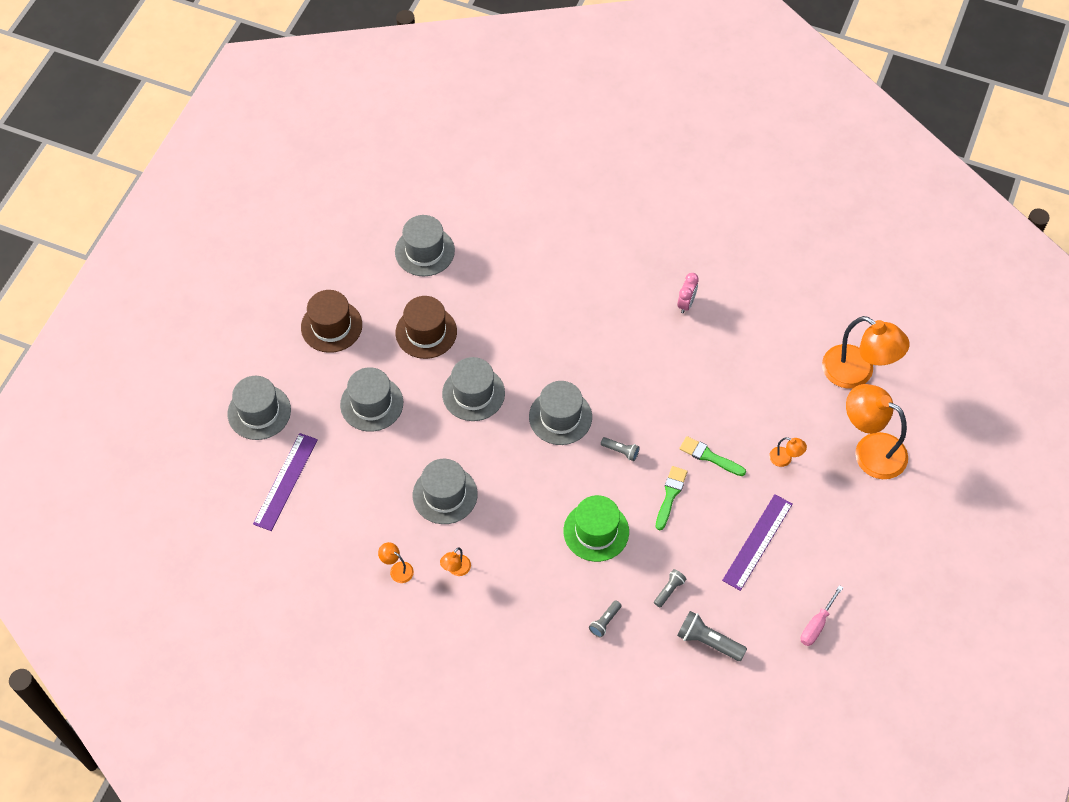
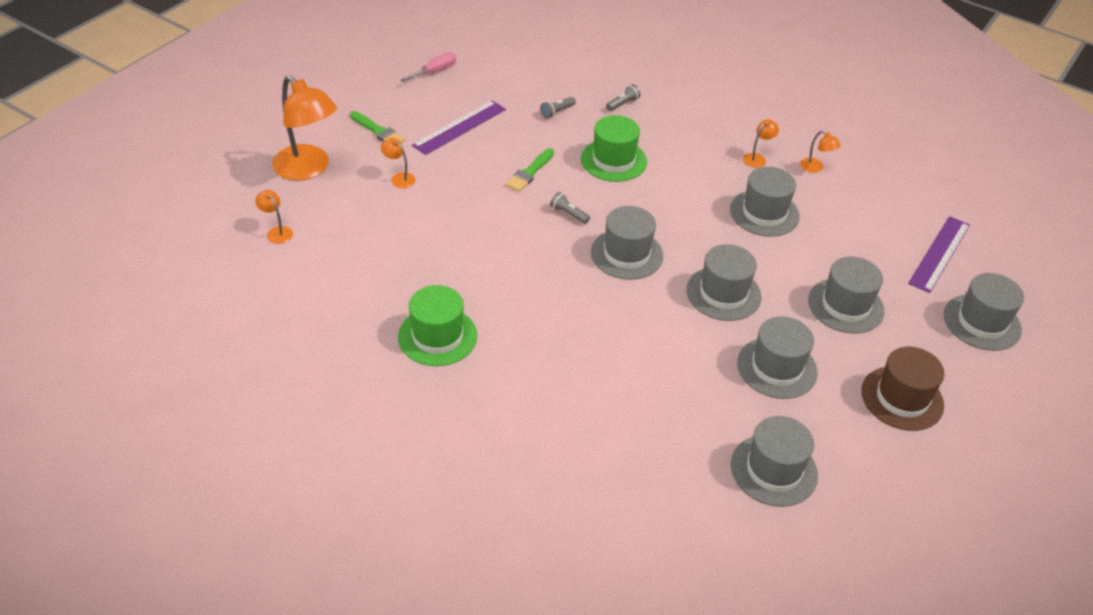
camera: 170 degrees left, 15 degrees down
(426, 332) = (777, 368): brown hat -> grey hat
(686, 303) = (437, 336): pink clock -> green hat
(708, 641) = (535, 78): grey flashlight -> none
(709, 456) = (477, 193): green brush -> green brush (378, 131)
(857, 373) = (277, 232): orange lamp -> orange lamp, size x0.43

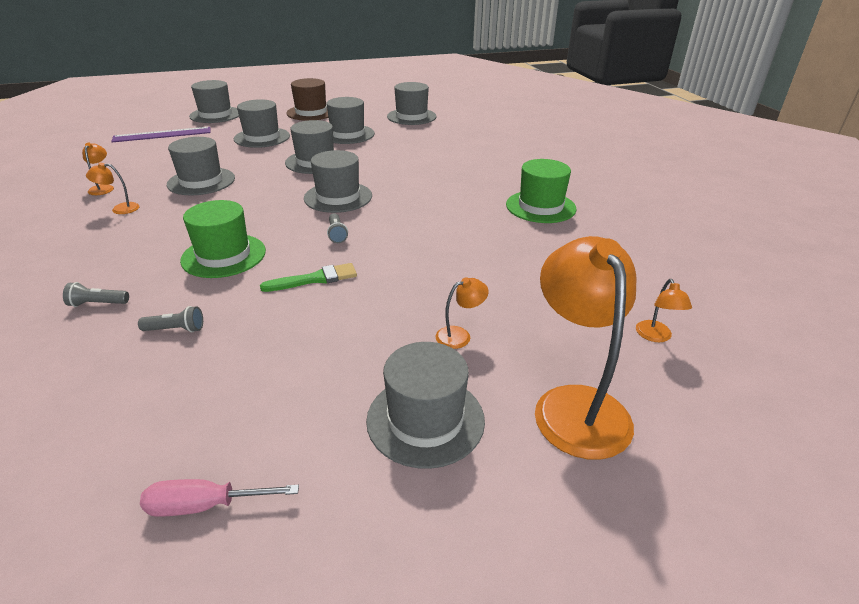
camera: 140 degrees left, 10 degrees down
(378, 131) = (425, 420): green brush -> grey hat
(399, 178) = (460, 335): orange lamp -> orange lamp turned 105 degrees counterclockwise
(459, 127) = (312, 368): purple ruler -> none

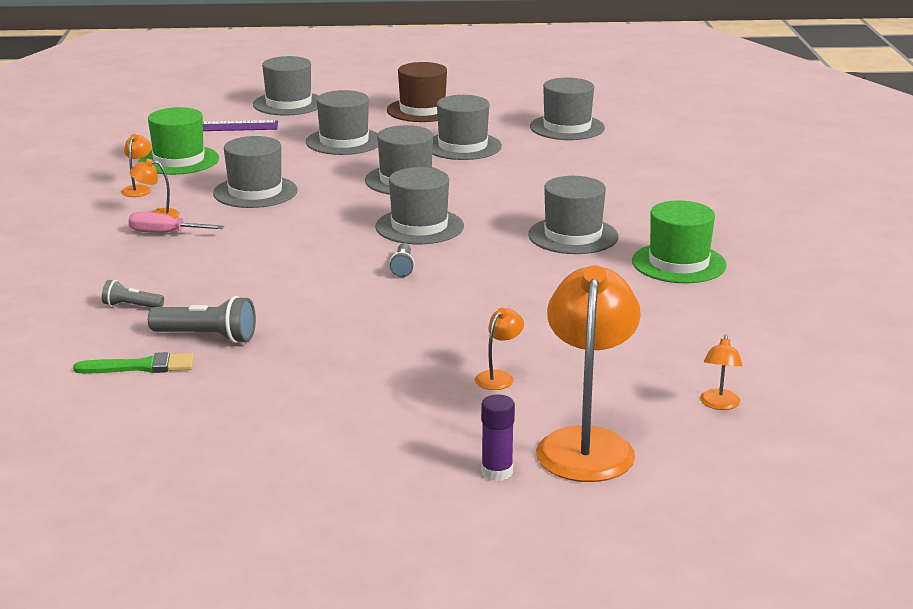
camera: 15 degrees right, 10 degrees down
(176, 329) = (207, 337): grey flashlight -> grey flashlight, size x1.69
(205, 505) = (217, 459): pink screwdriver -> pink screwdriver (165, 233)
(224, 255) = (267, 276): green hat -> green hat (179, 160)
(315, 279) = (362, 309): green brush -> green brush (142, 366)
(425, 420) = (429, 434): grey hat -> grey hat (573, 236)
(460, 335) = (499, 377): orange lamp -> orange lamp turned 45 degrees counterclockwise
(512, 462) = (497, 472): none -> purple glue stick

